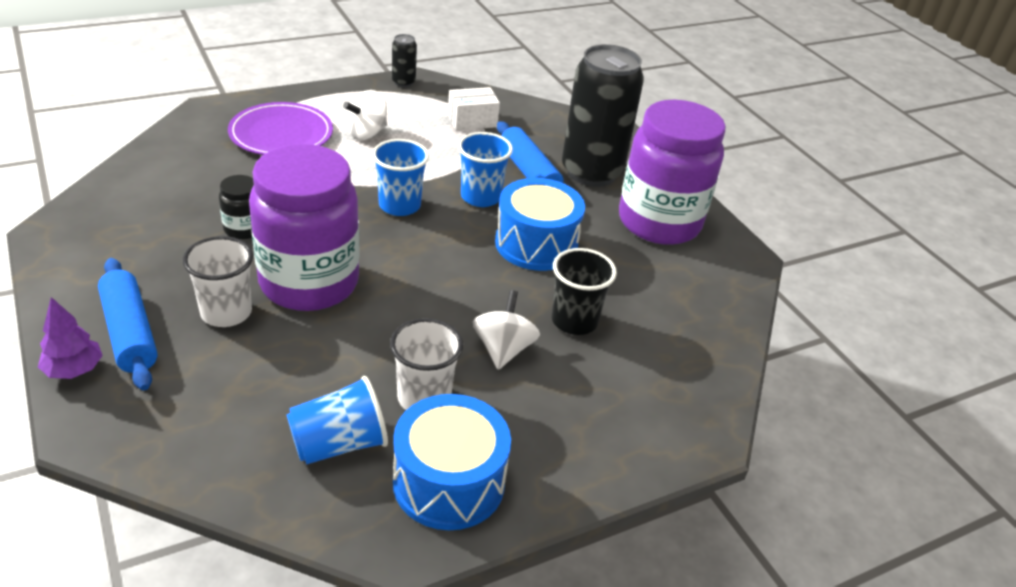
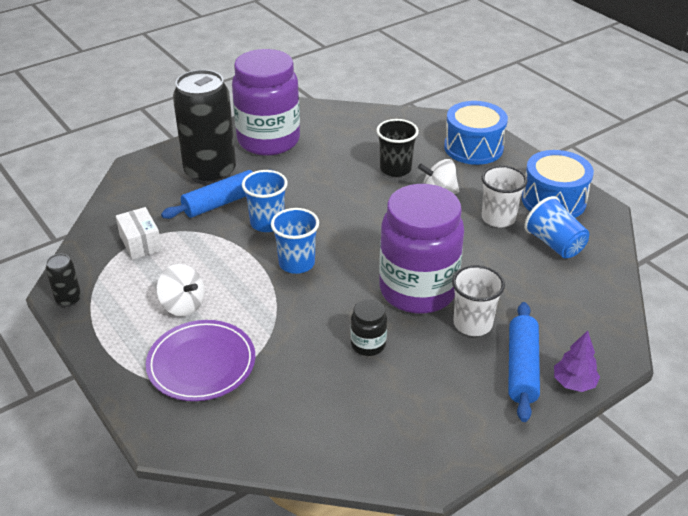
camera: 95 degrees left, 0 degrees up
(130, 333) = (522, 368): blue rolling pin -> blue rolling pin turned 45 degrees counterclockwise
(536, 244) = (319, 191): blue drum -> blue drum (473, 147)

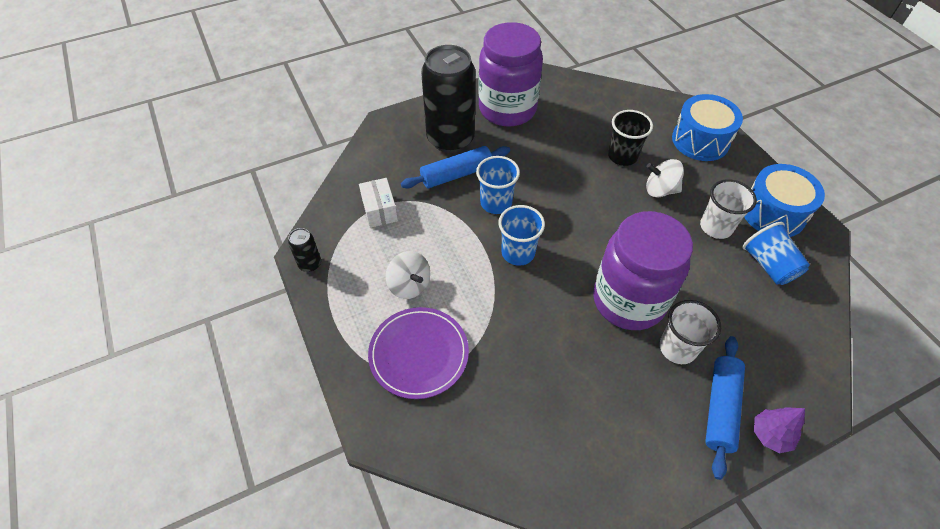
camera: 10 degrees right, 15 degrees up
(368, 344) = (574, 357): black jar -> none

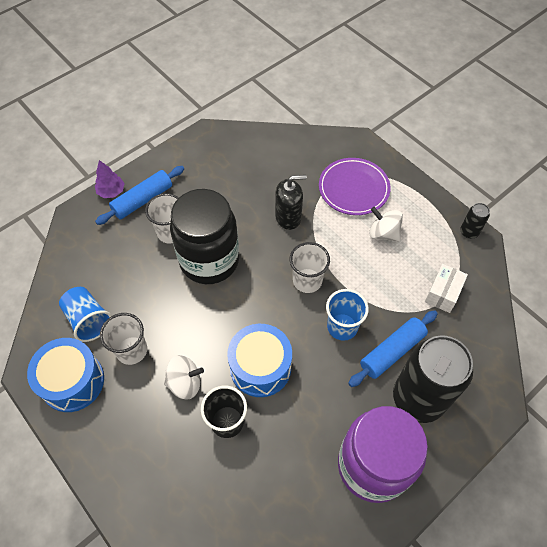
camera: 165 degrees right, 5 degrees up
(379, 210) = (443, 293): white box -> white box turned 60 degrees clockwise
(518, 253) = (307, 281): blue cup -> white cup
(519, 333) = (288, 217): none -> black soap dispenser
(628, 300) = (209, 260): purple jar -> black jar
(700, 140) = (138, 471): blue drum -> blue drum (260, 367)
(720, 408) = (143, 200): blue rolling pin -> blue rolling pin turned 45 degrees clockwise

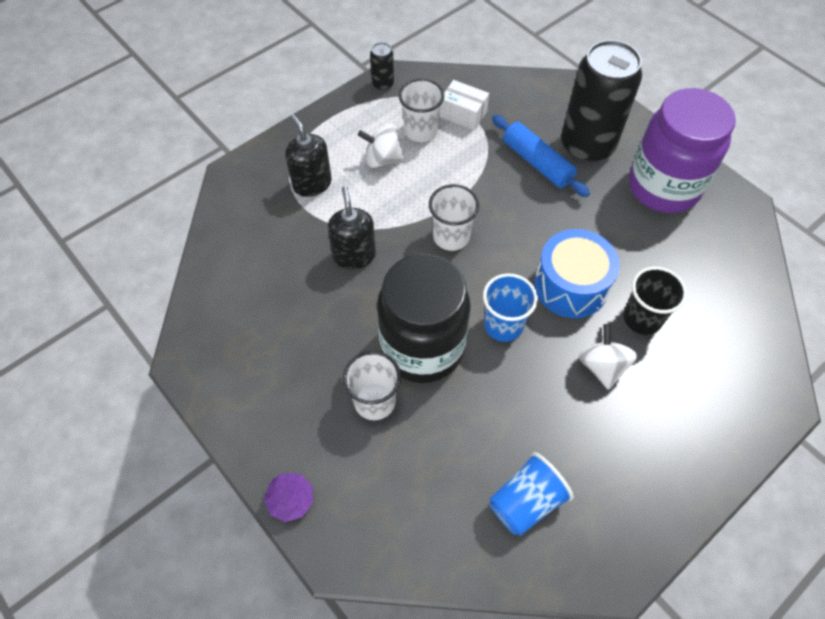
camera: 90 degrees left, 0 degrees up
(72, 381) = (620, 509): blue drum -> none
(132, 350) = (566, 436): white cup -> white cup (421, 131)
(143, 200) = (312, 448): blue rolling pin -> none
(342, 327) = (511, 205): blue cup -> blue cup (503, 325)
(353, 188) = (312, 184): purple plate -> black soap dispenser
(383, 233) = (382, 159): white spinning top -> white spinning top turned 60 degrees clockwise

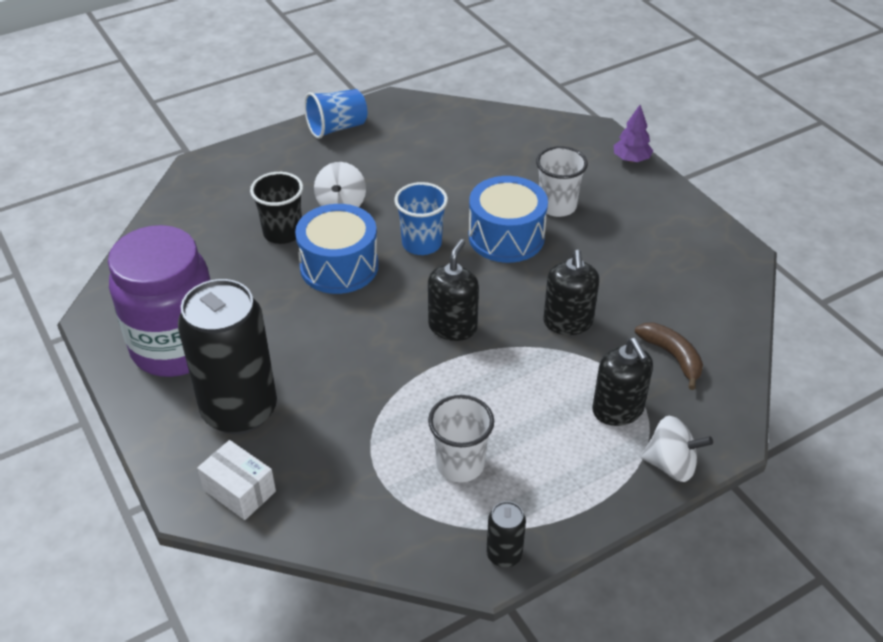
camera: 170 degrees left, 15 degrees down
(266, 235) = (672, 356): none -> brown banana
(382, 159) = (520, 430): white spinning top -> white spinning top (671, 465)
(422, 347) = (506, 237): black jar -> blue drum
(451, 237) = (452, 327): white cup -> black soap dispenser
(463, 114) = (392, 482): white box -> white box (239, 490)
(525, 502) = (443, 139): blue cup -> blue cup (337, 128)
(537, 163) = (316, 397): blue rolling pin -> none

